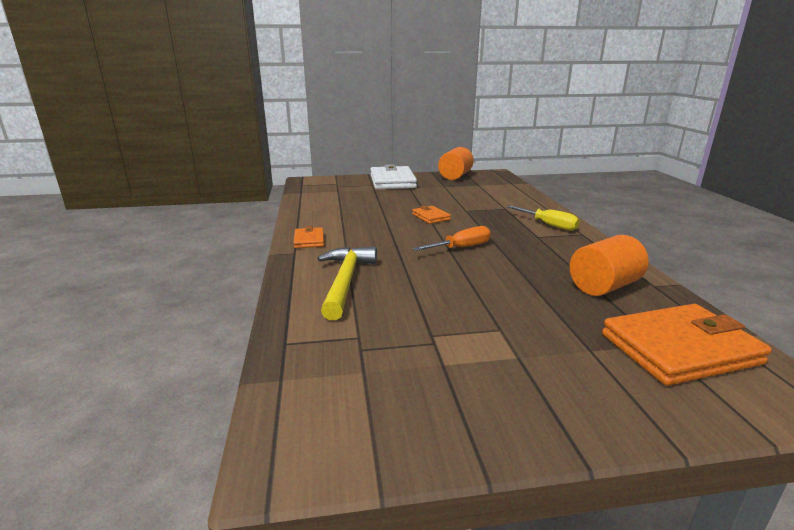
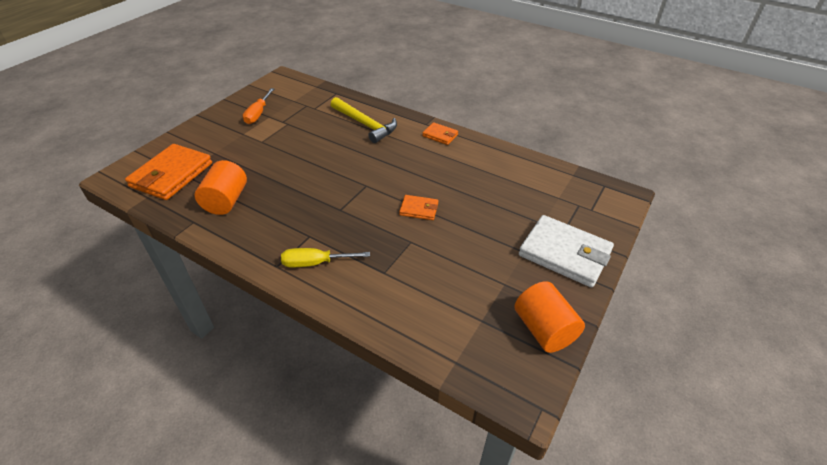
camera: 130 degrees right, 20 degrees up
(461, 248) = (346, 185): orange screwdriver -> orange screwdriver (258, 114)

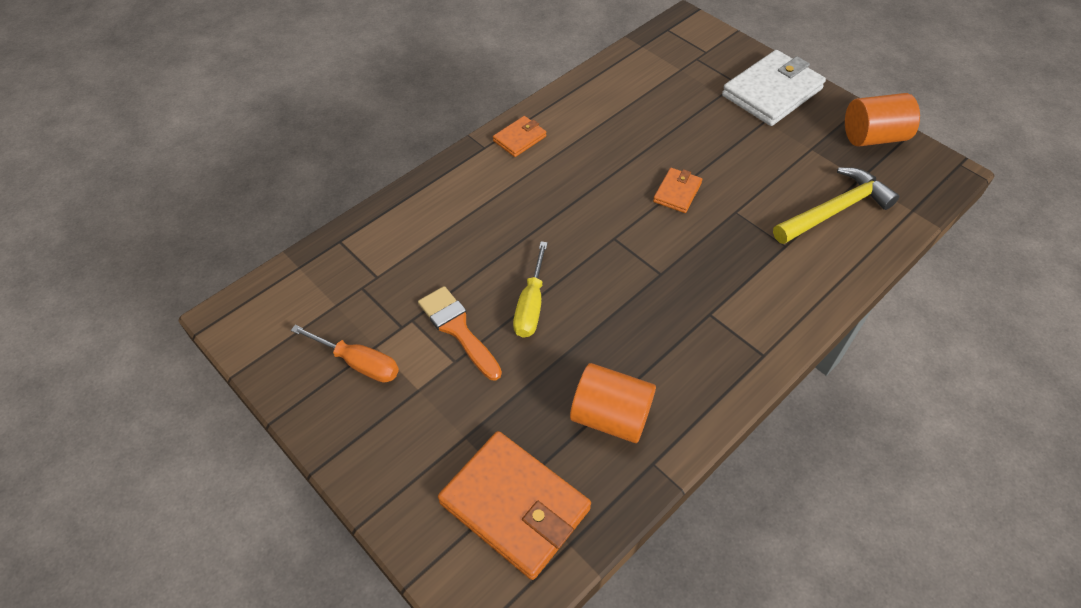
camera: 75 degrees left, 10 degrees up
(283, 138) = (458, 329): none -> orange brush
(316, 263) = (762, 311): yellow screwdriver -> yellow screwdriver (531, 305)
(365, 124) = (458, 216): yellow hammer -> yellow hammer (835, 210)

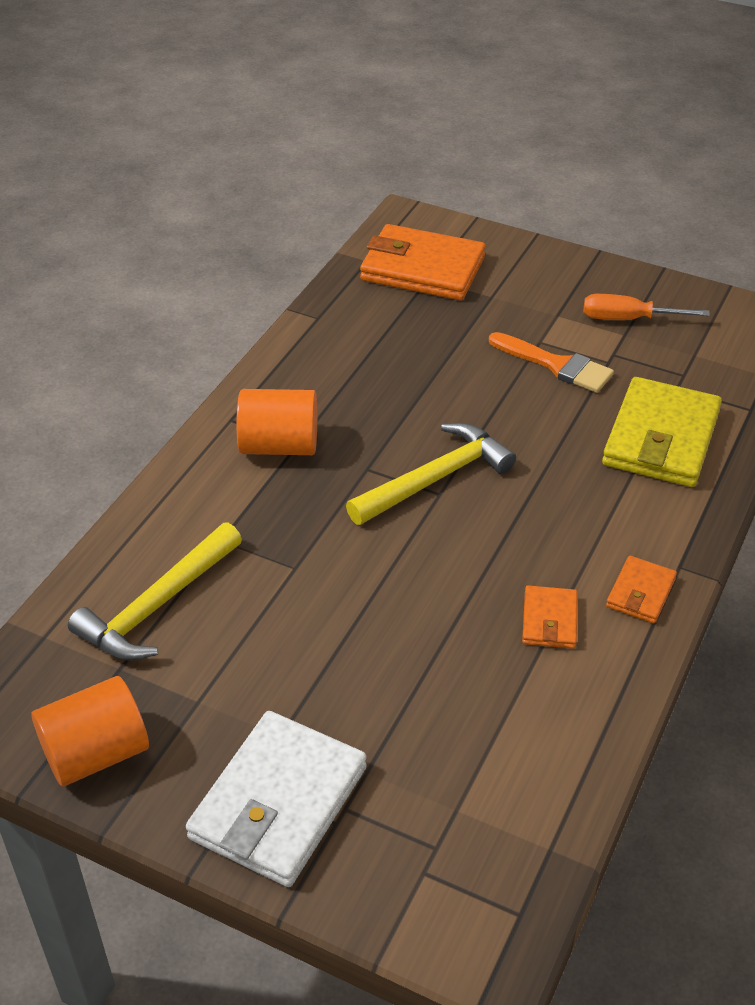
camera: 160 degrees right, 10 degrees down
(425, 236) = (661, 438): none -> yellow wallet
(531, 305) = (496, 403): yellow screwdriver -> none
(610, 416) = (369, 338): orange cylinder -> orange cylinder (279, 445)
(612, 250) = (436, 479): none -> yellow hammer
(677, 192) = (382, 572): orange wallet -> orange wallet (549, 620)

